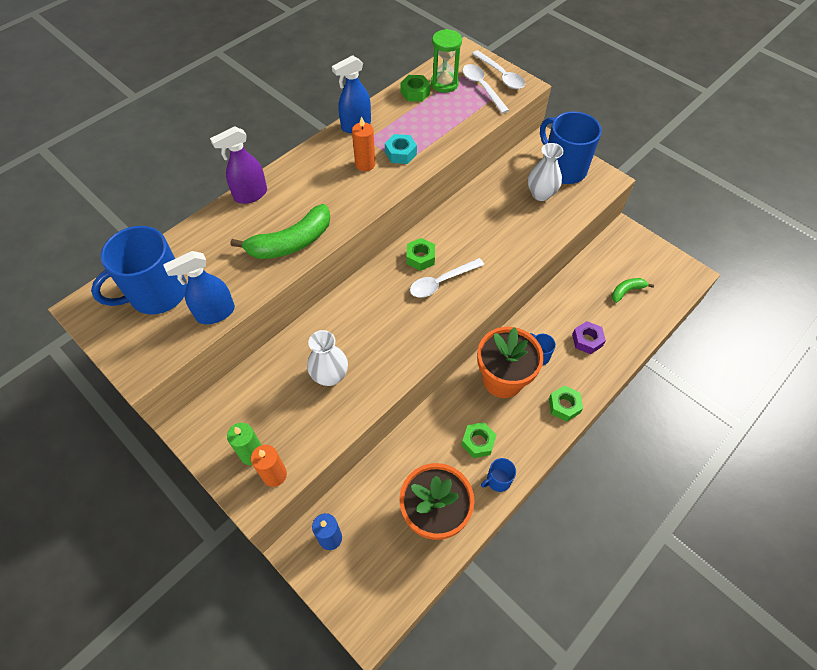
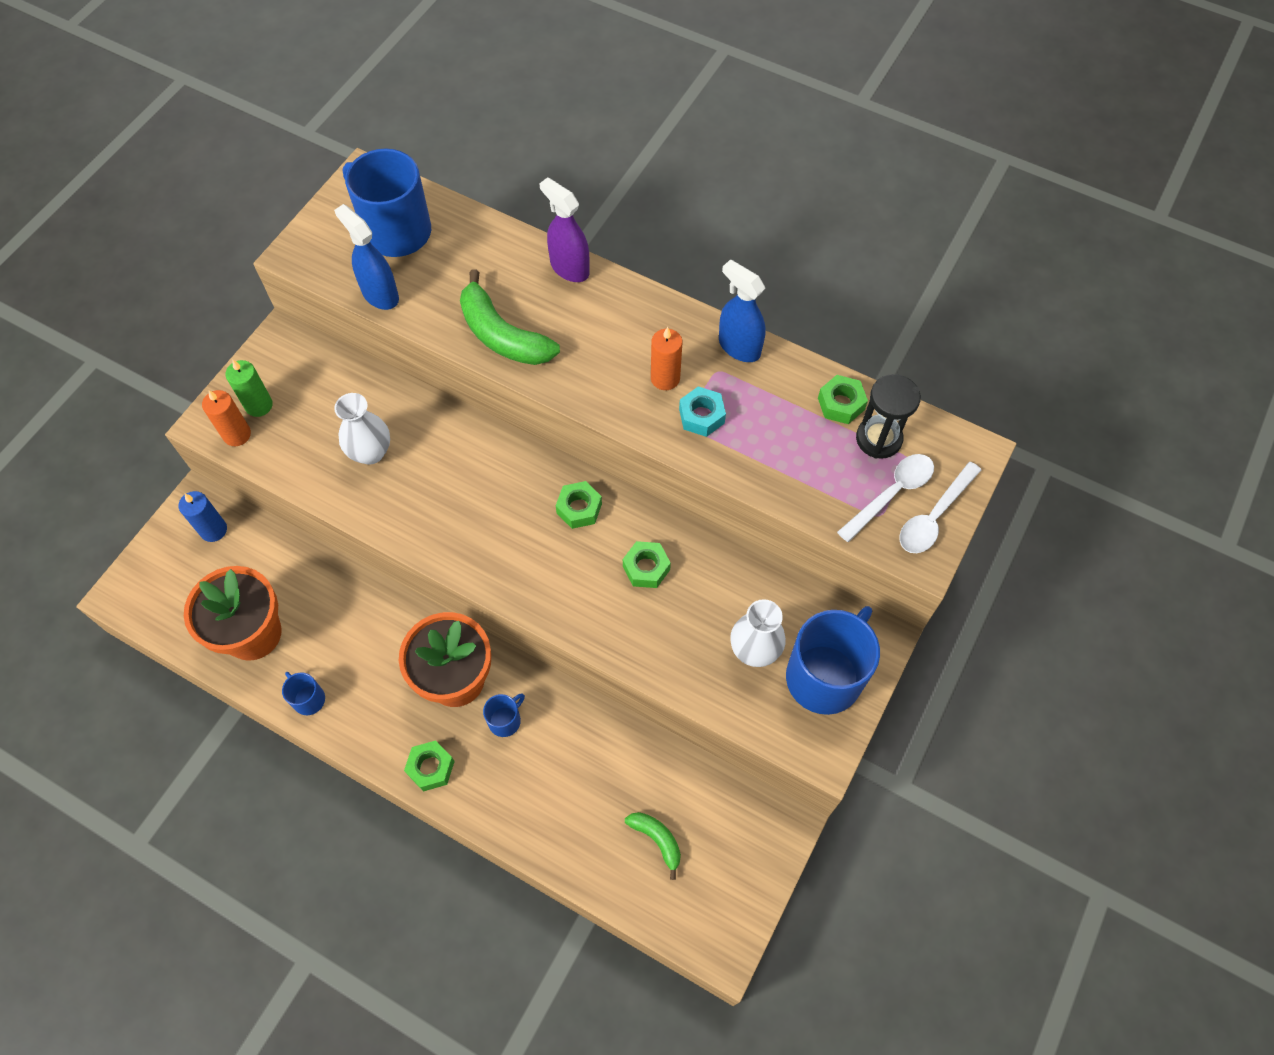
camera: 75 degrees right, 5 degrees up
(441, 282) = (543, 544): white spoon -> none
(444, 84) = (878, 439): green hourglass -> black hourglass
(478, 442) = (357, 665): green nut -> green nut (646, 568)
(587, 340) = (547, 787): purple nut -> none

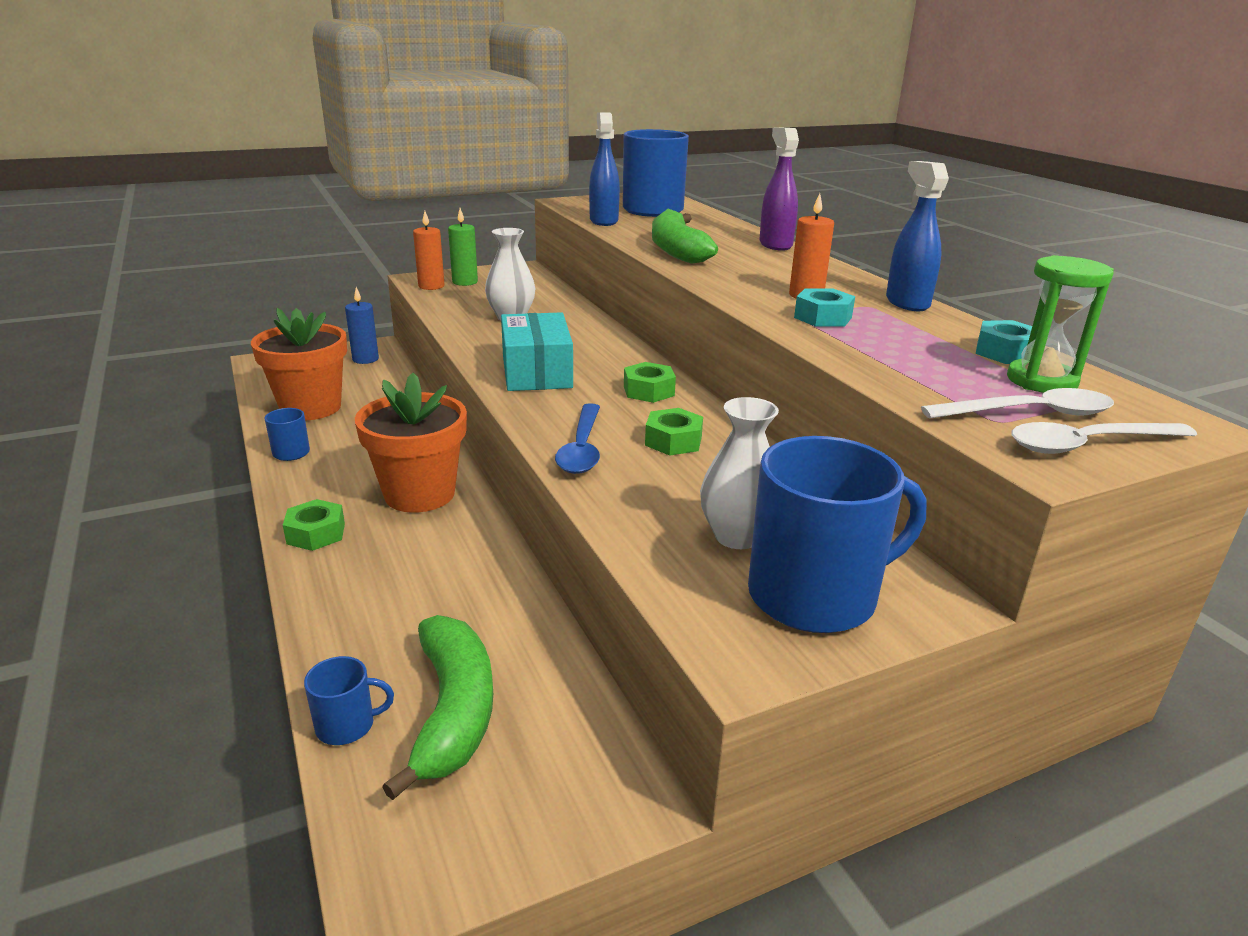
camera: 35 degrees right, 35 degrees down
(476, 534) = (536, 372): none -> turquoise box
(505, 720) = (424, 537): blue mug -> blue mug (347, 725)
(597, 618) = (582, 448): none -> blue spoon
(657, 840) = (452, 711): green banana -> green banana, size x1.86
(841, 404) = (1005, 352): green nut -> turquoise nut
(878, 439) = (1041, 381): black hourglass -> green hourglass

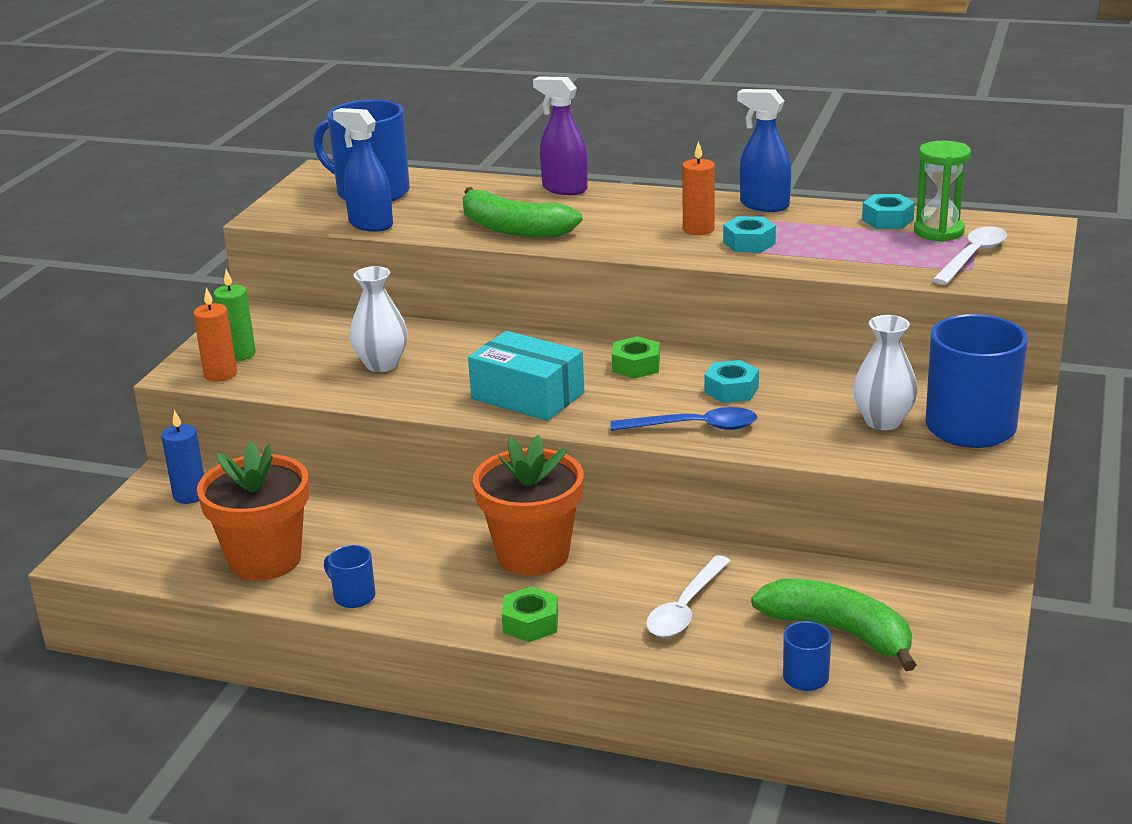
camera: 45 degrees left, 0 degrees up
(582, 448) = (694, 427): blue spoon -> blue spoon turned 45 degrees counterclockwise
(673, 441) = (731, 390): green nut -> turquoise nut
(1088, 445) = (1025, 262): white spoon -> white spoon (685, 608)

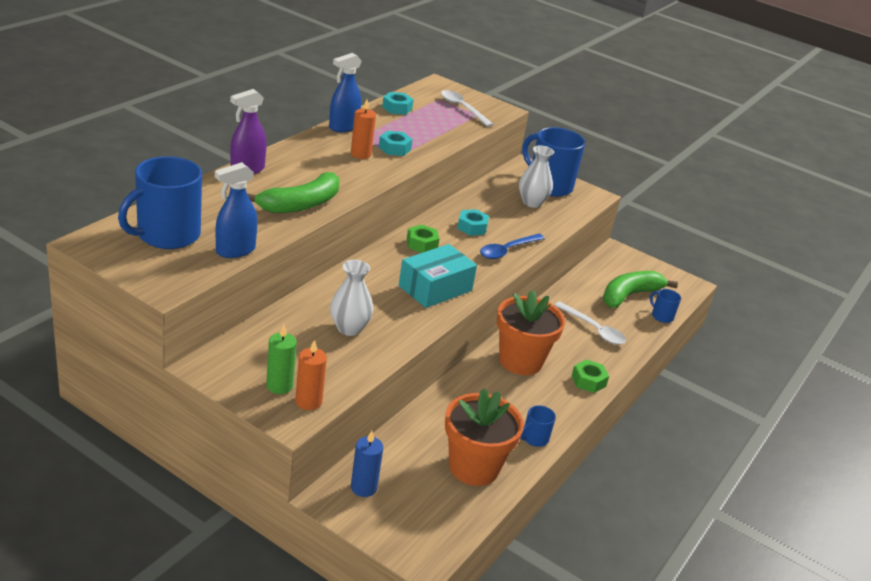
camera: 80 degrees left, 5 degrees up
(694, 427) = (507, 250): blue spoon -> blue spoon turned 150 degrees counterclockwise
(938, 232) = (424, 104): green hourglass -> none

